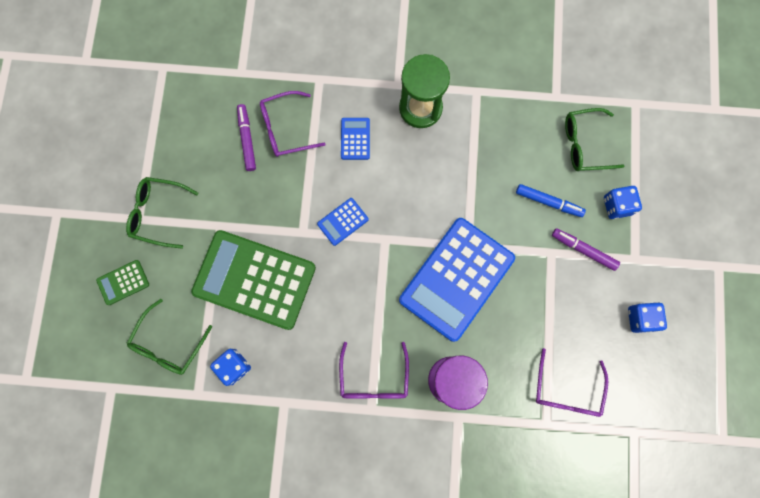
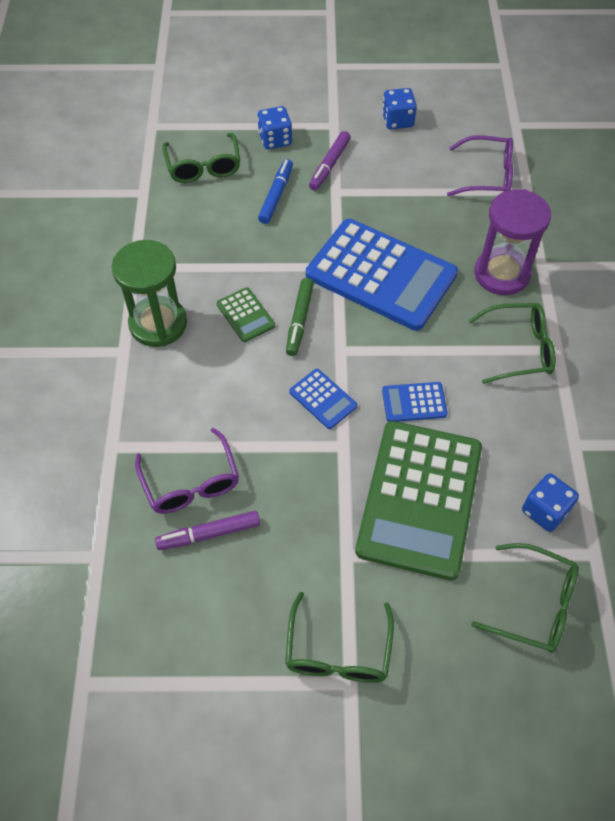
camera: 95 degrees left, 20 degrees down
(123, 282) = (456, 689): green calculator -> green calculator (245, 315)
(355, 139) = (203, 394): blue calculator -> blue calculator (414, 402)
(374, 378) = (519, 349): purple glasses -> green glasses
(415, 211) = (299, 320): none -> green marker

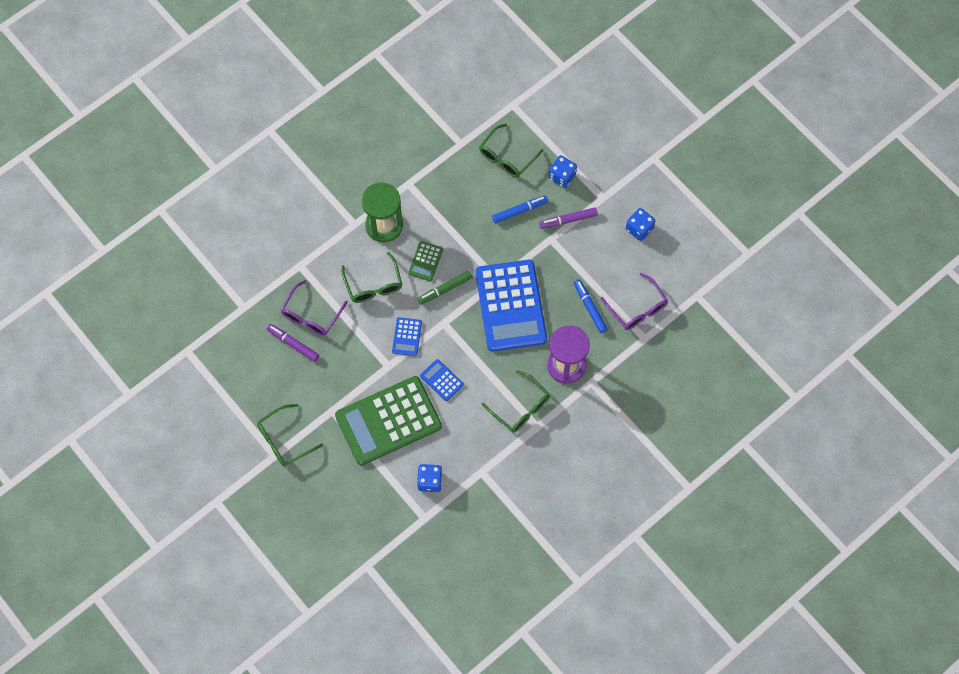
camera: 50 degrees right, 10 degrees up
(449, 211) = (589, 307): none -> blue marker
(535, 604) = (375, 507): green glasses -> green glasses (373, 285)

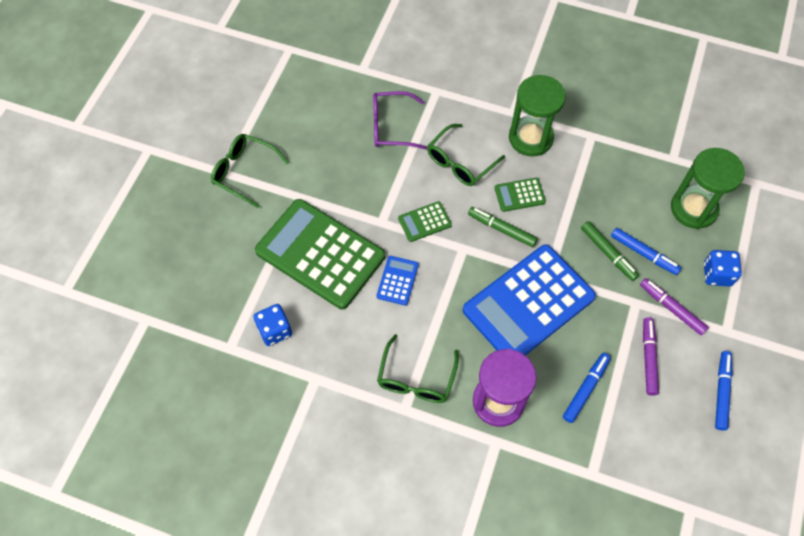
camera: 60 degrees right, 5 degrees down
(293, 344) = (351, 127): purple marker -> purple marker (648, 358)
(407, 337) = (424, 222): blue calculator -> green calculator
(505, 233) = (608, 253): none -> green marker
(507, 157) = (693, 208): green glasses -> green hourglass
(637, 309) = (622, 445): purple glasses -> none
(639, 229) = (721, 392): blue dice -> blue marker

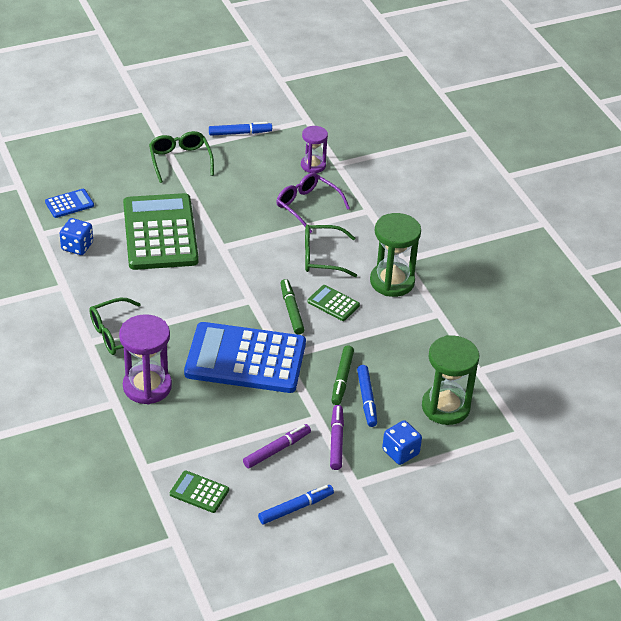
camera: 45 degrees right, 20 degrees down
(347, 86) = (313, 165): none -> purple hourglass
(397, 280) = (184, 282): blue calculator -> blue calculator (69, 204)
(424, 222) = (248, 268): green calculator -> green calculator (199, 492)
(585, 389) = (210, 428): blue marker -> blue marker (240, 133)

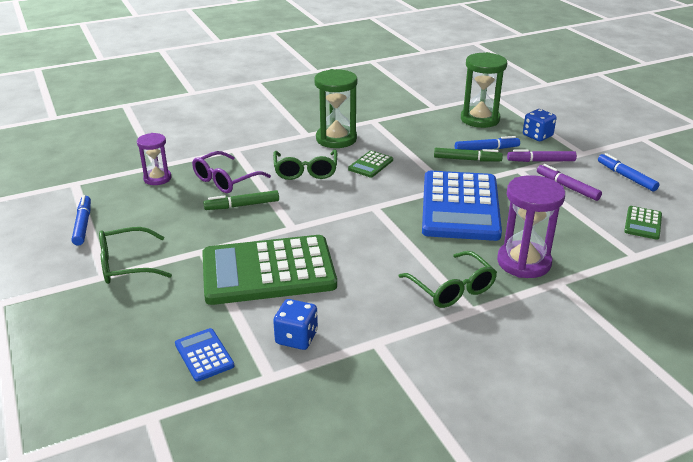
camera: 90 degrees left, 10 degrees down
(291, 310) = (385, 185): green marker -> green marker (242, 205)

